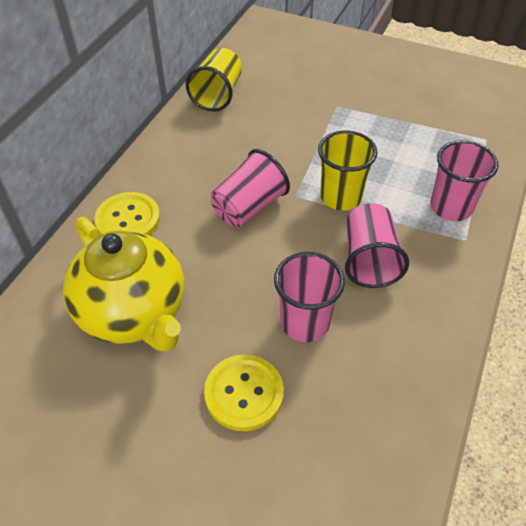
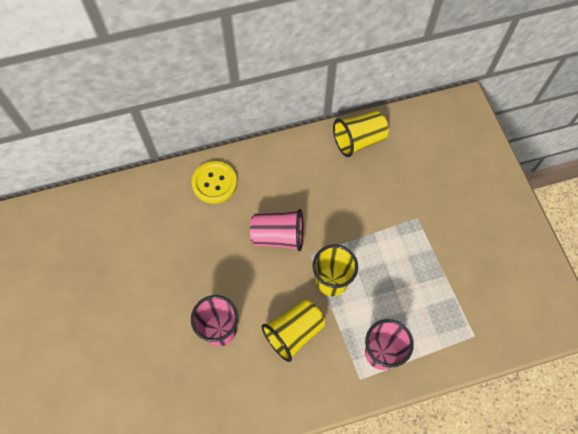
camera: 50 degrees right, 15 degrees up
(134, 313) = (158, 241): yellow teapot -> none
(244, 393) = (153, 332): yellow button -> none
(369, 260) = (294, 333): pink cup -> yellow cup

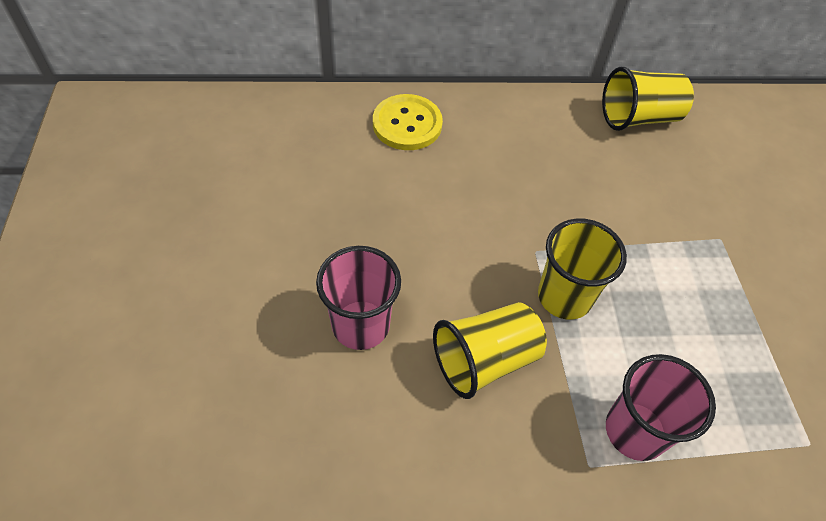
camera: 10 degrees right, 10 degrees down
(278, 236) = (489, 214): pink cup -> none

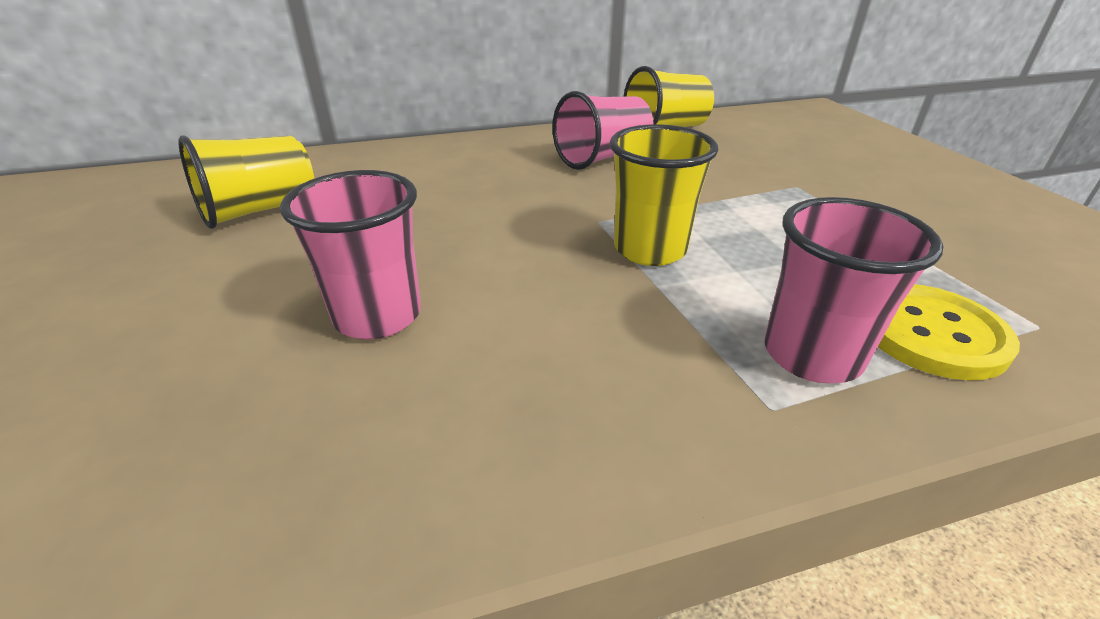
camera: 10 degrees left, 20 degrees down
(407, 124) = (422, 158): yellow button -> yellow button (931, 333)
(485, 360) = (568, 321): yellow cup -> yellow cup (260, 211)
(564, 158) = (602, 158): none -> pink cup

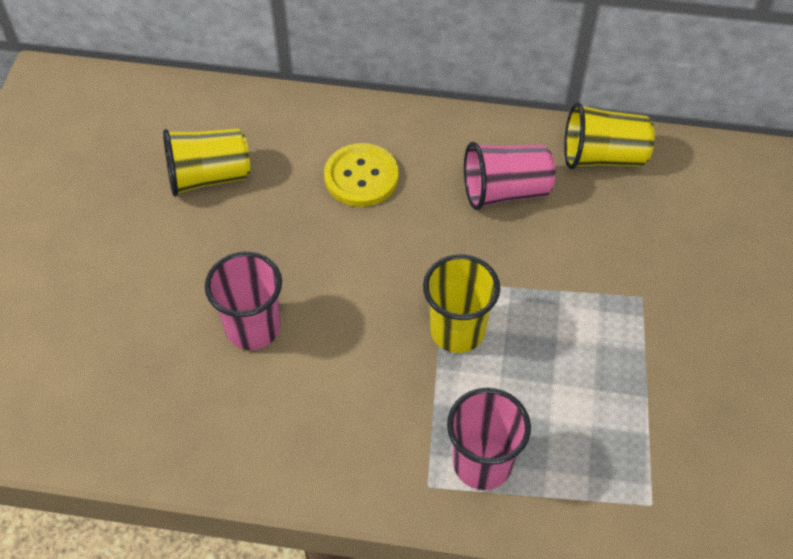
camera: 25 degrees right, 20 degrees up
(931, 333) = (572, 480): yellow button -> yellow button (361, 177)

